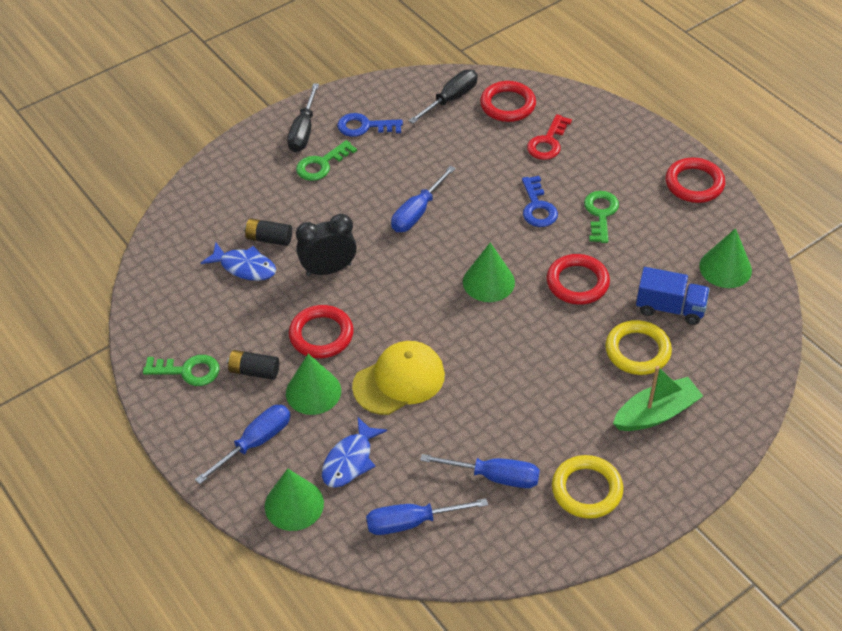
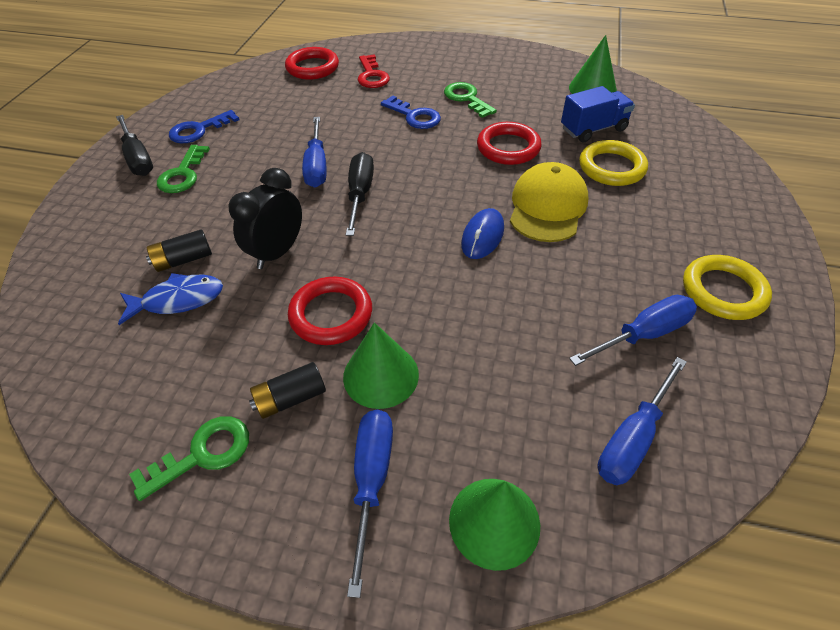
camera: 40 degrees left, 0 degrees up
(350, 460) = (498, 420): blue fish -> none
(399, 380) = (455, 307): yellow cap -> yellow cap (547, 207)
(450, 99) = (260, 82): black screwdriver -> black screwdriver (360, 194)
(472, 343) = (482, 236): none -> blue mouse
(488, 282) = (439, 183): green cone -> none
(656, 413) = (684, 201): green boat -> none
(694, 184) = (506, 54): red ring -> none

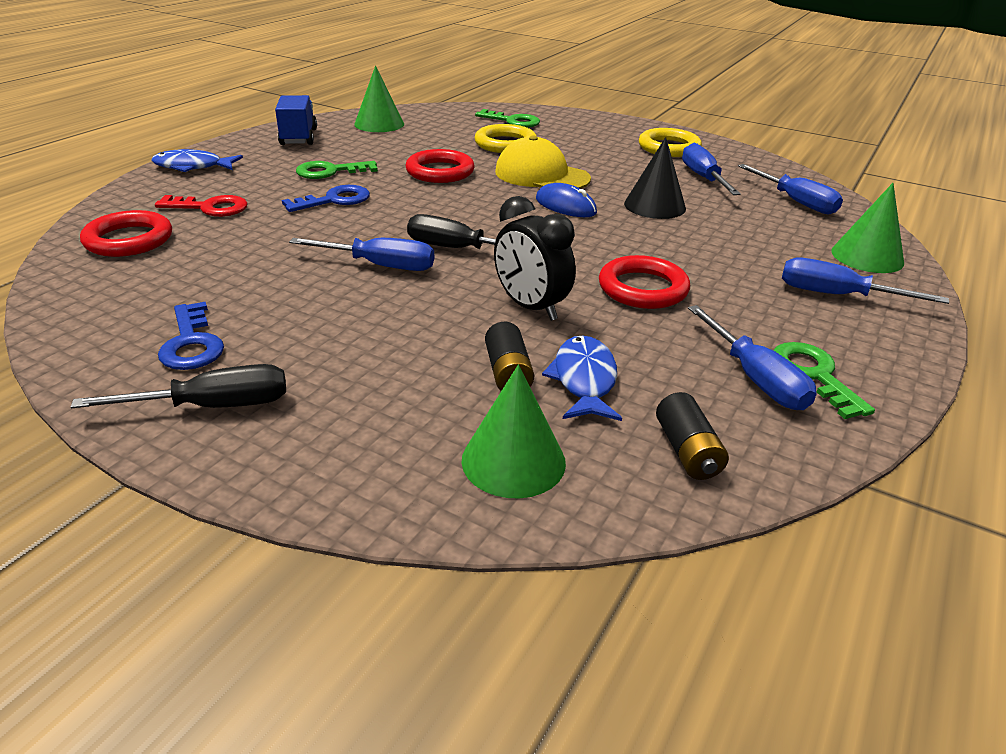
camera: 75 degrees left, 15 degrees down
(183, 174) = (304, 364): green key -> green key (512, 121)
(193, 407) = (755, 378): none -> blue screwdriver
(290, 398) = (749, 321): black battery -> black battery (687, 451)
(381, 375) = (726, 276): green cone -> green cone (513, 461)
(433, 47) = (192, 167): none -> blue fish
(526, 300) = (655, 206): none -> black cone
(593, 129) = (444, 137): blue truck -> blue truck (298, 137)

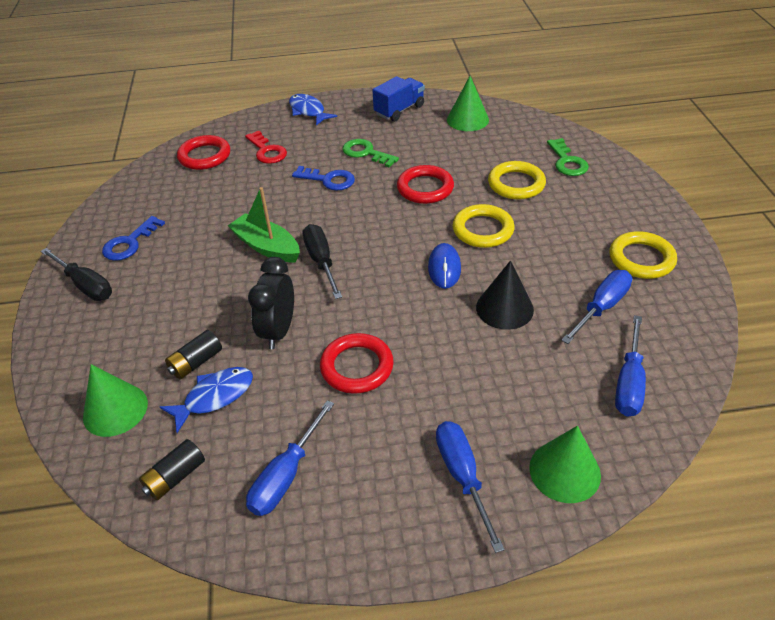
camera: 55 degrees right, 10 degrees up
(380, 265) = (267, 247): blue screwdriver -> green boat
(541, 175) = (483, 230): yellow cap -> yellow ring
(814, 375) = (318, 506): green key -> none

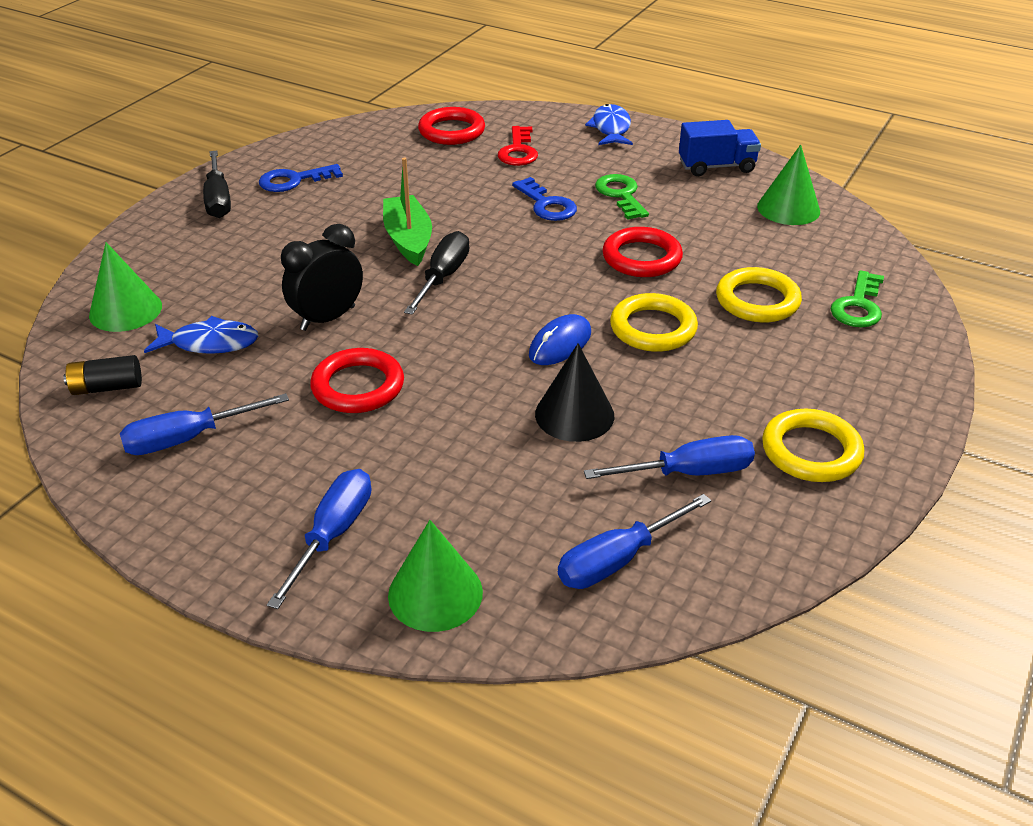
camera: 35 degrees right, 5 degrees down
(196, 362) = (229, 307): black battery -> none

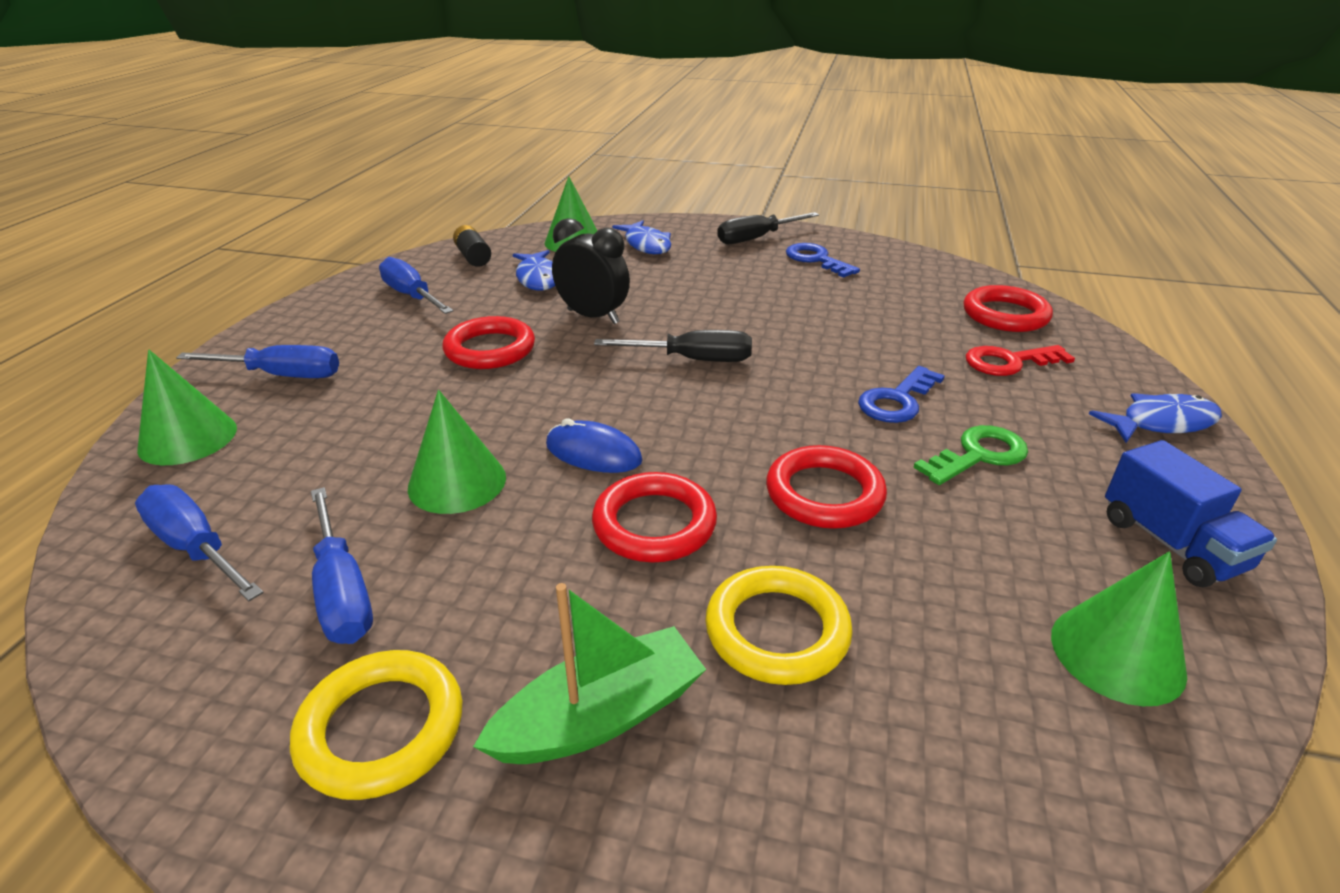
camera: 75 degrees right, 5 degrees down
(177, 264) = (646, 245): none -> blue fish
(408, 240) = (752, 330): green boat -> green boat (599, 716)
(574, 414) = (457, 482): black cone -> green cone
(653, 328) = (654, 524): yellow ring -> red ring
(858, 305) = (835, 788): green key -> none

